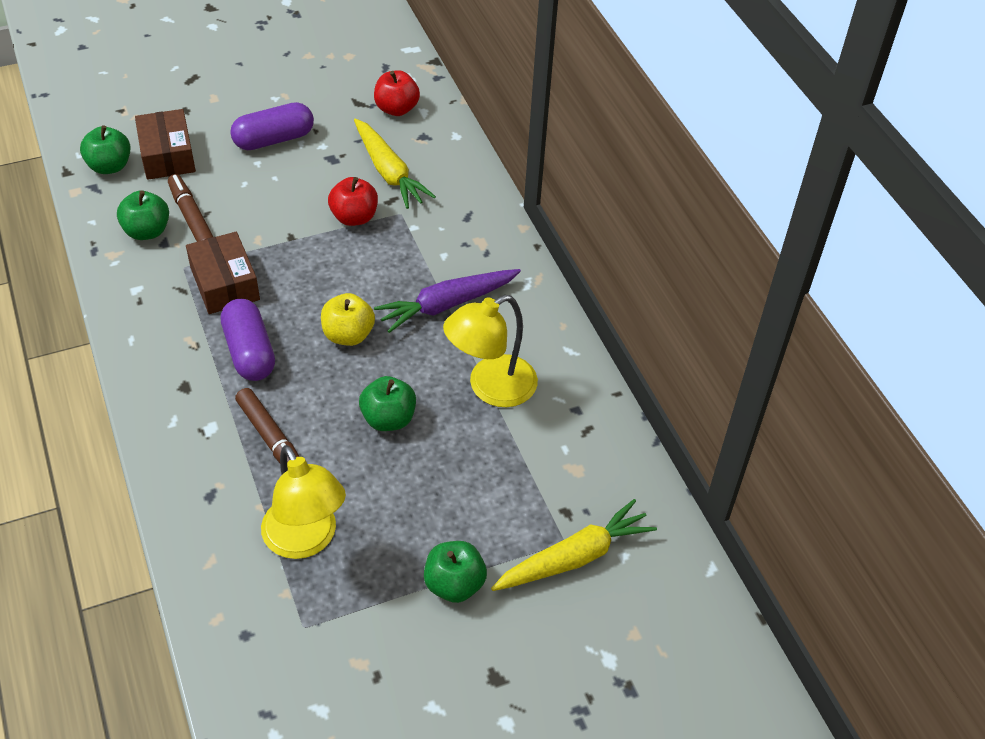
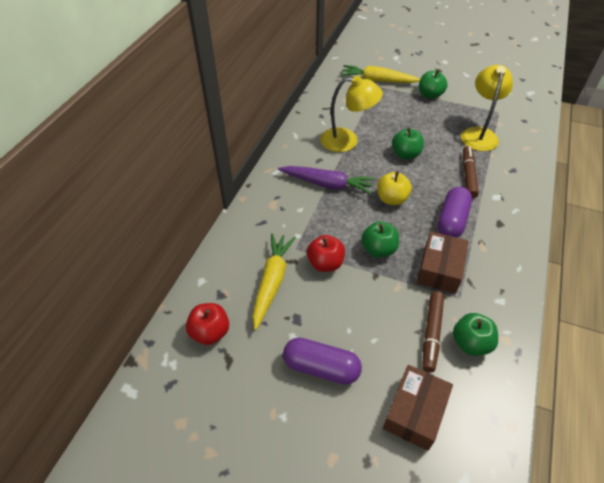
camera: 135 degrees left, 0 degrees up
(110, 166) = (470, 435): green apple -> green apple (378, 249)

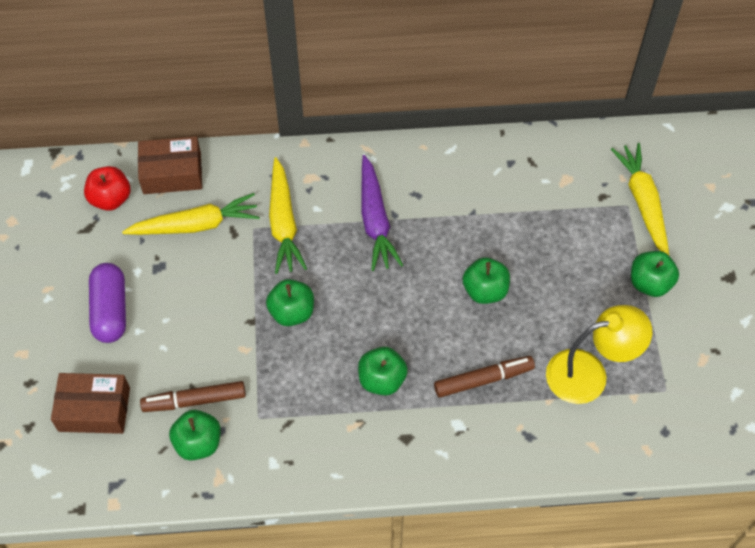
camera: 65 degrees right, 10 degrees up
(301, 230) = (283, 223): none -> yellow carrot
(325, 263) = (245, 265): red apple -> none
(347, 141) = (473, 212): yellow lamp -> none
(391, 199) = (386, 300): yellow apple -> none
(440, 269) = (292, 386): brown box -> brown box (172, 173)
(452, 220) = (382, 380): purple capsule -> green apple

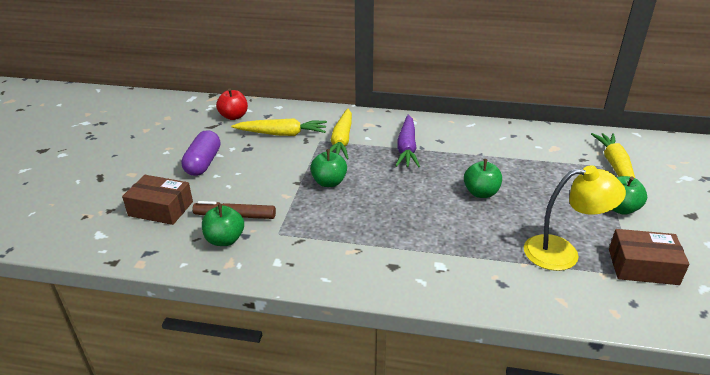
camera: 15 degrees right, 25 degrees down
(172, 173) = (278, 111): brown box -> brown box (643, 266)
(382, 380) = (384, 228): green apple -> none
(483, 380) = (468, 241): brown marker -> none

